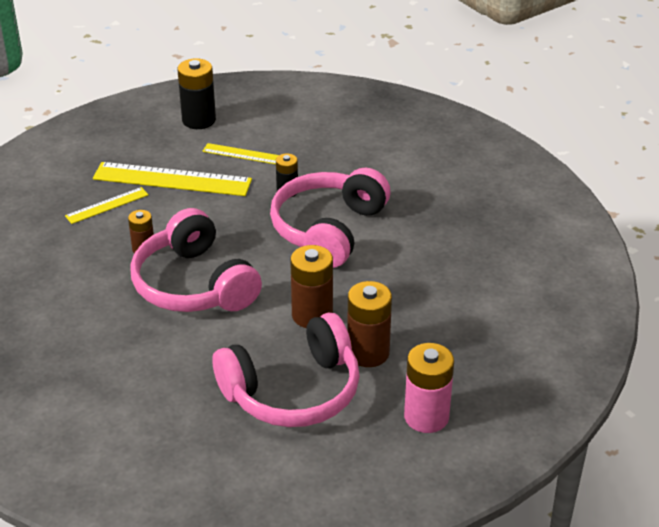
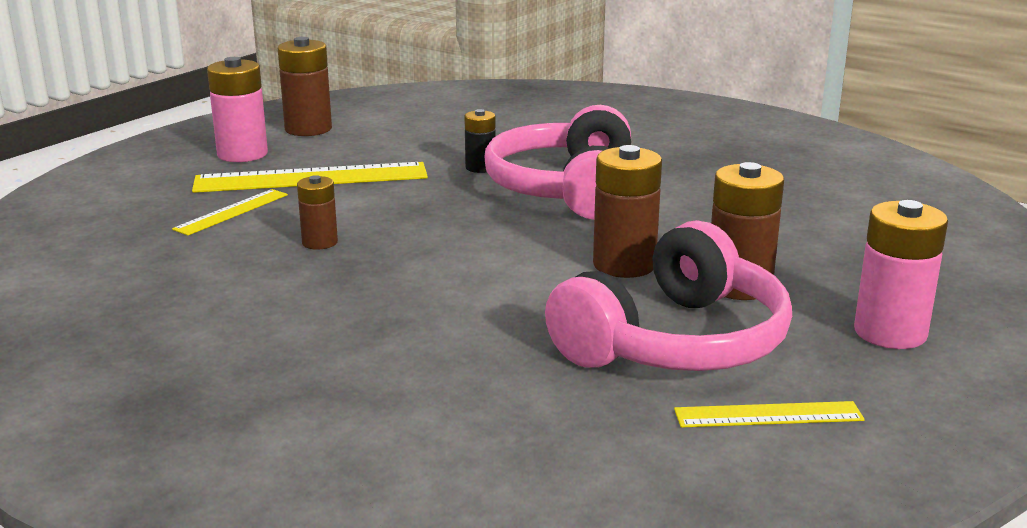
camera: 20 degrees left, 15 degrees down
(142, 142) = (242, 154): none -> pink battery
(194, 284) = (425, 263): pink headphones -> none
(199, 120) = (308, 129): black battery -> brown battery
(242, 154) = (391, 147): yellow ruler -> yellow ruler (768, 415)

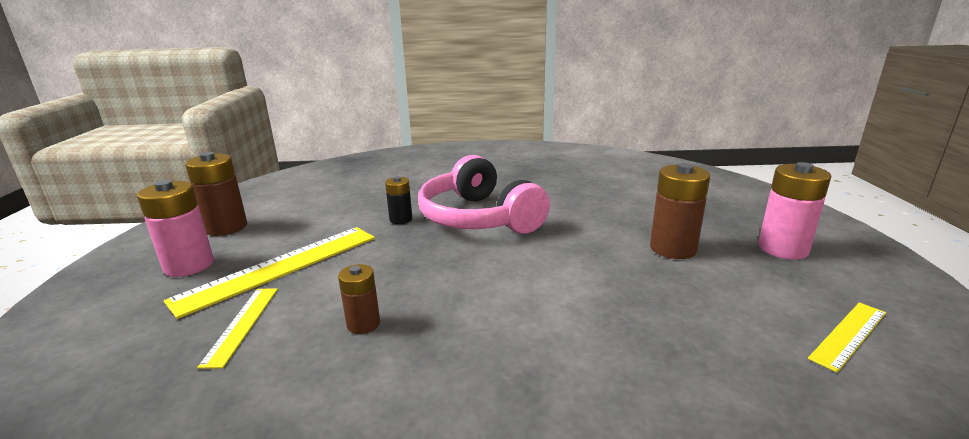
camera: 35 degrees left, 0 degrees up
(624, 265) = (594, 258): brown battery -> none
(675, 342) = (714, 303): pink headphones -> none

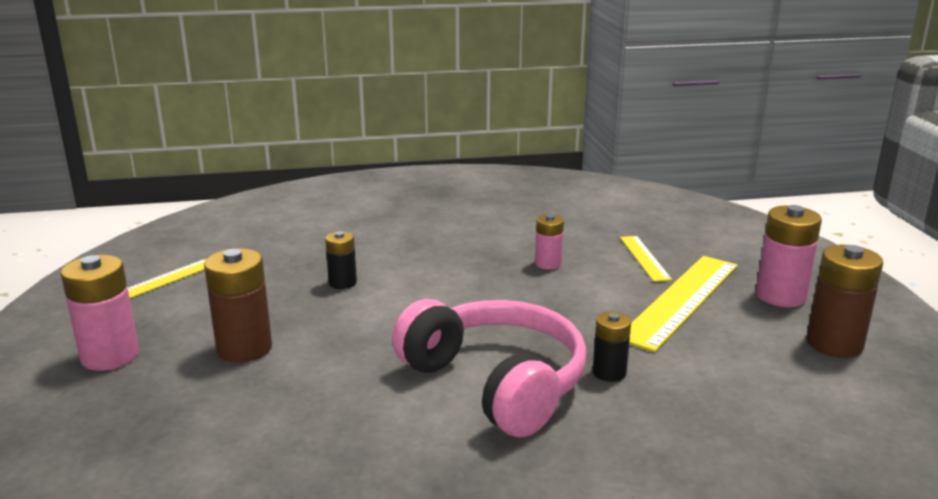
camera: 170 degrees right, 0 degrees up
(363, 324) = (548, 264): brown battery -> pink battery
(614, 313) = (342, 283): none -> black battery

